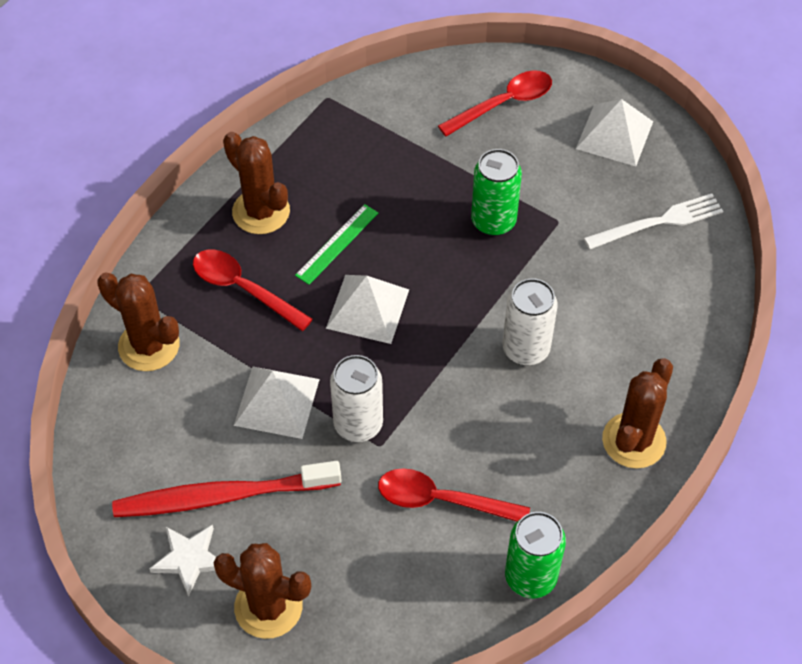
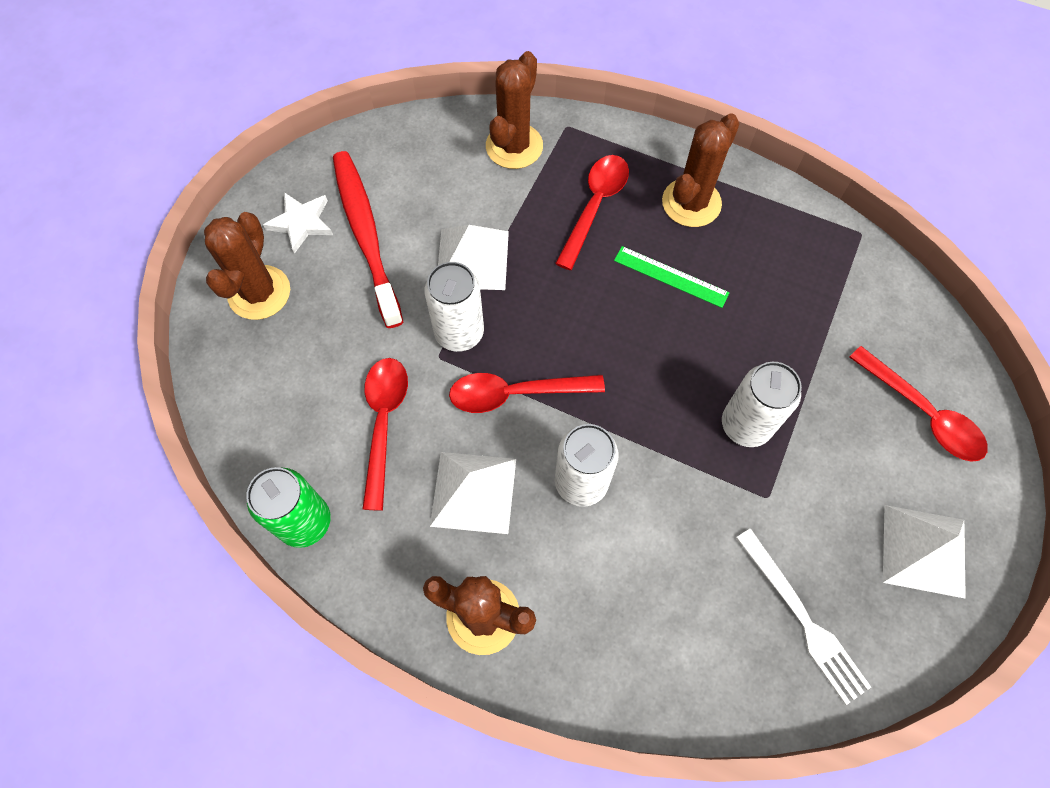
camera: 80 degrees right, 10 degrees up
(368, 309) = (597, 318): white pyramid -> white pyramid (473, 492)
(431, 386) = (515, 393): none -> red spoon
(493, 221) = (745, 425): green can -> white can

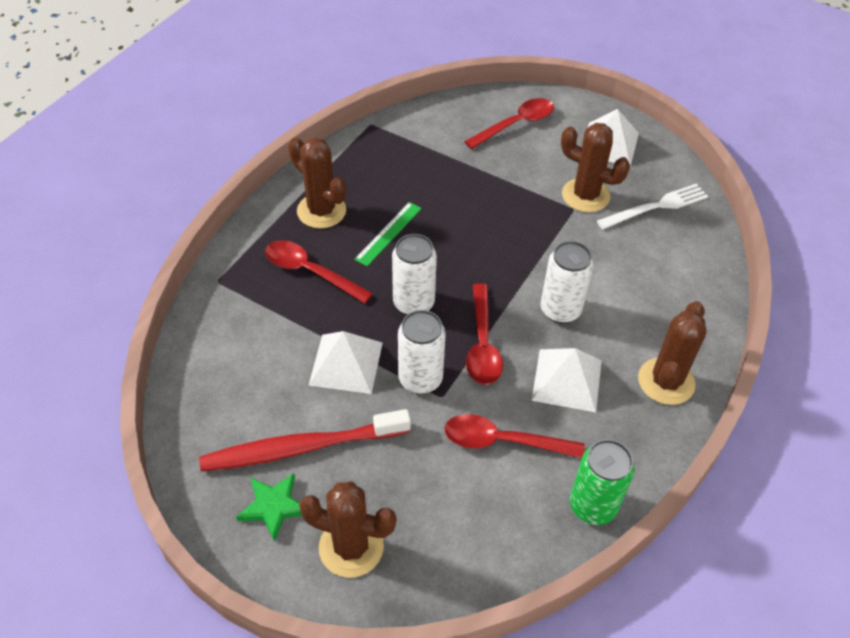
camera: 85 degrees left, 15 degrees down
(301, 223) = (273, 506): white star -> green star
(514, 146) = (229, 321): brown cactus -> brown cactus (585, 195)
(745, 425) = (519, 211): white can -> white can (413, 303)

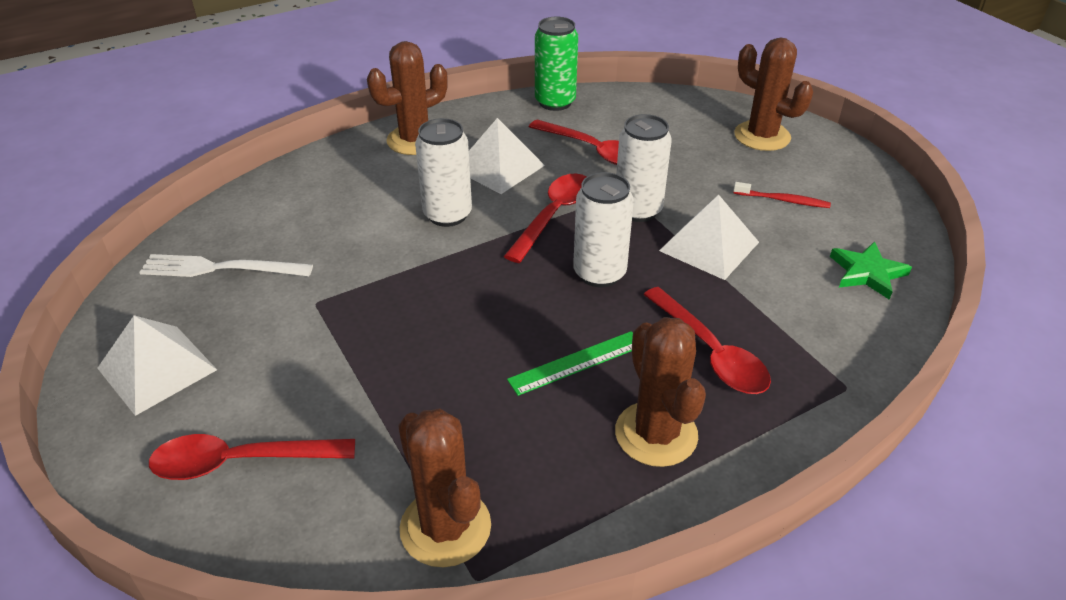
camera: 150 degrees left, 10 degrees down
(273, 506) = (822, 174): green star -> green star (867, 273)
(302, 447) = (782, 200): red toothbrush -> red toothbrush, size x0.44
(585, 195) = (281, 312): brown cactus -> brown cactus (445, 527)

